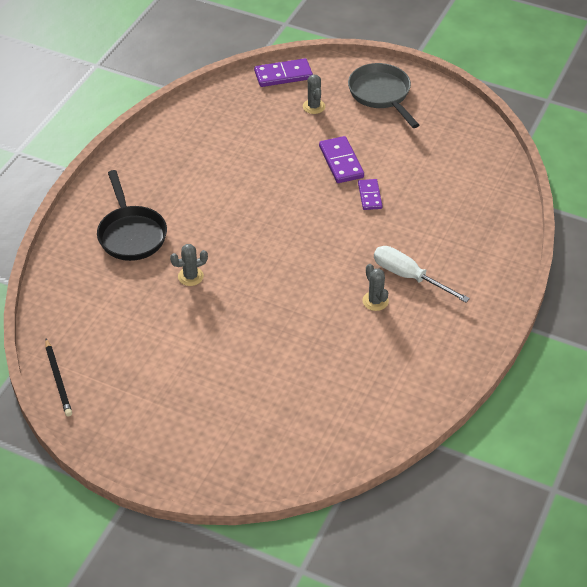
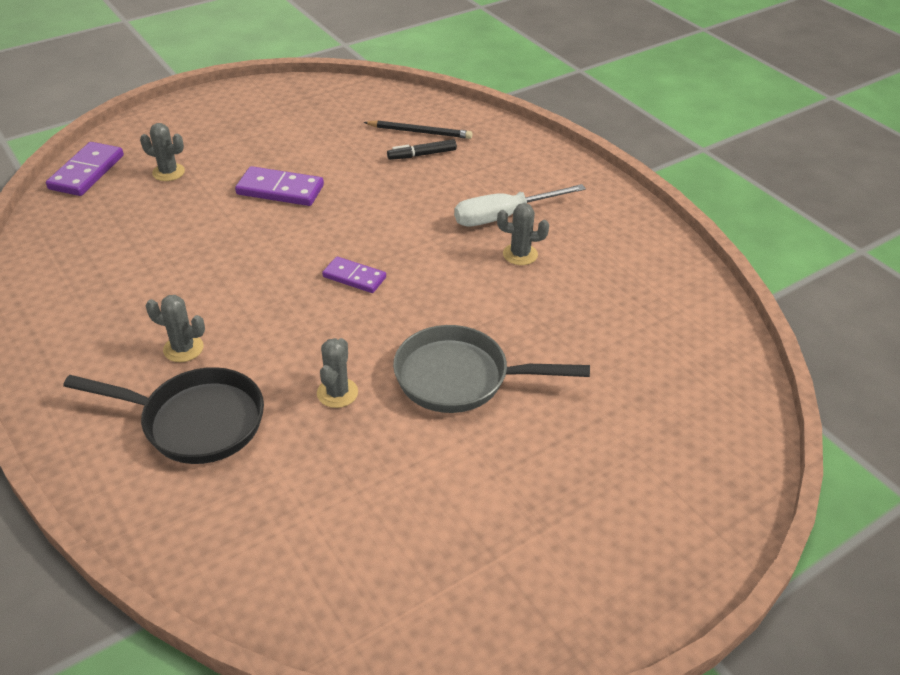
camera: 60 degrees left, 5 degrees down
(58, 379) = (411, 640): black pencil -> black pencil (420, 132)
(176, 200) = (183, 349): none -> grey cactus
(370, 196) = (356, 192): purple domino -> purple domino (354, 277)
(381, 94) = (213, 123): grey pan -> grey pan (460, 378)
(441, 206) = (422, 155): none -> black marker

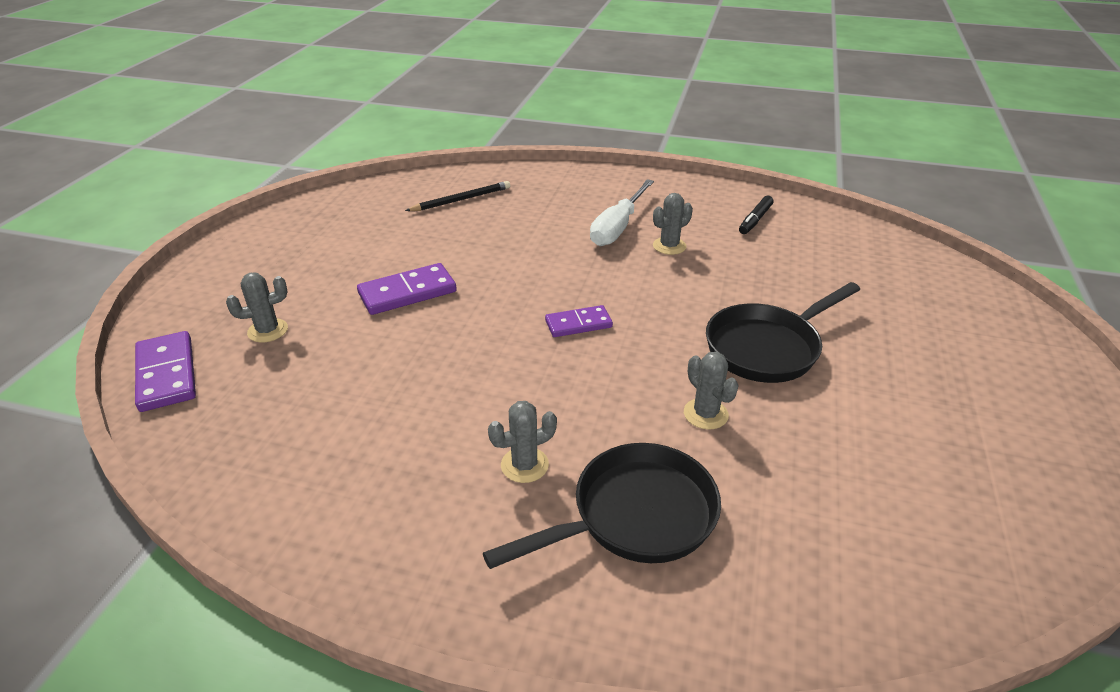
camera: 40 degrees left, 5 degrees down
(422, 155) = (489, 214): black marker -> black marker (755, 220)
(460, 378) = (767, 348): grey pan -> black pan

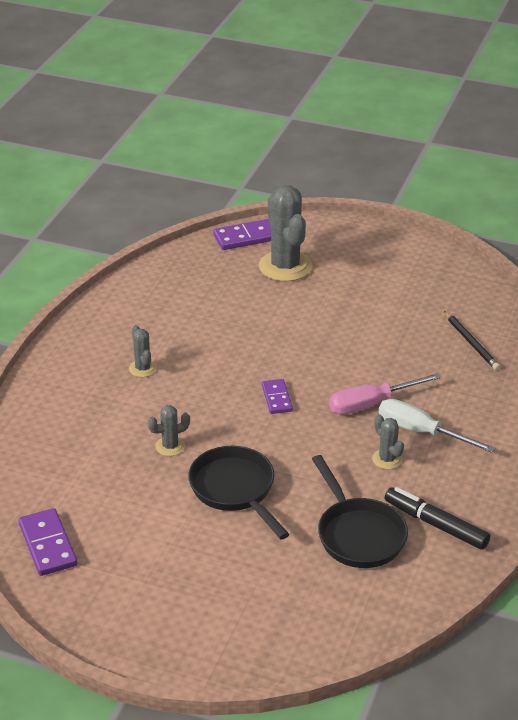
camera: 95 degrees right, 0 degrees up
(268, 331) = (285, 266): grey cactus -> grey cactus, size x2.09
(407, 292) = (325, 320): purple domino -> purple domino (48, 545)
(576, 256) = (371, 404): none -> pink screwdriver
(634, 516) = (95, 406): black pan -> black pan (358, 534)
(755, 220) = (436, 524): black marker -> black marker, size x1.58

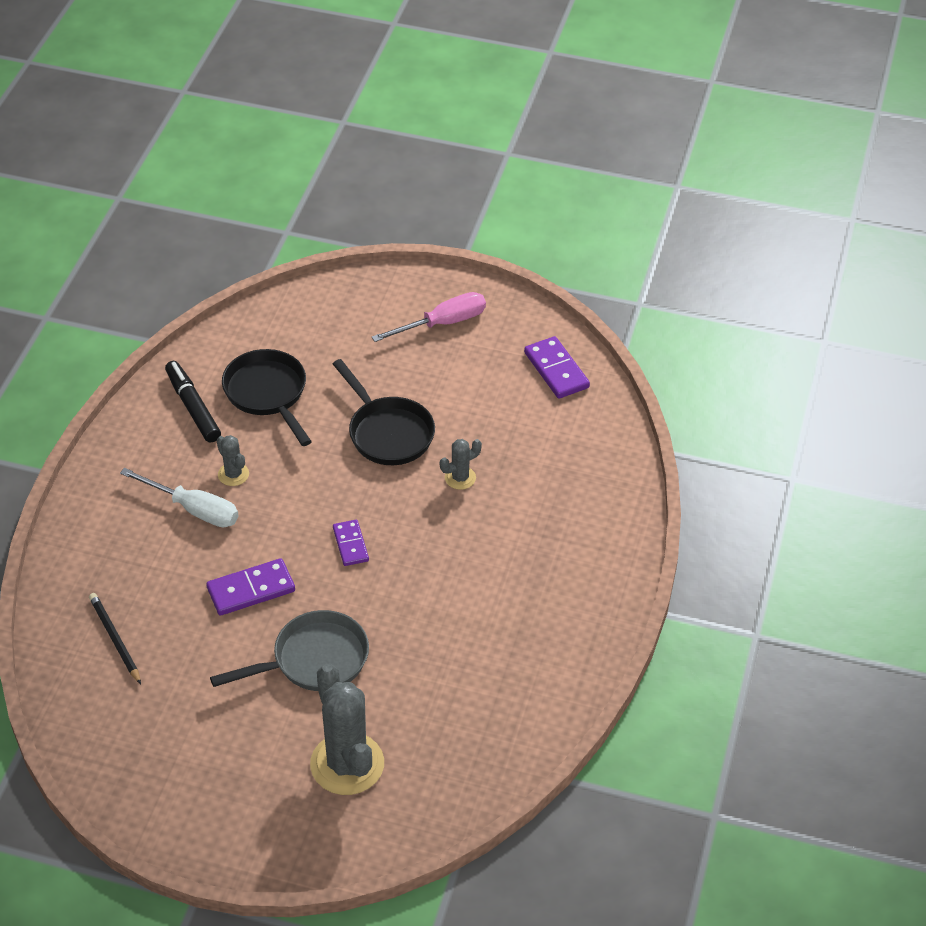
camera: 175 degrees right, 10 degrees up
(143, 368) = (508, 578): grey cactus -> none
(246, 237) = (405, 823): purple domino -> purple domino (251, 589)
(309, 323) = (313, 660): none -> grey pan
(371, 404) = (244, 543): pink screwdriver -> pink screwdriver (442, 323)
(436, 524) = (193, 407): black marker -> black marker turned 150 degrees counterclockwise

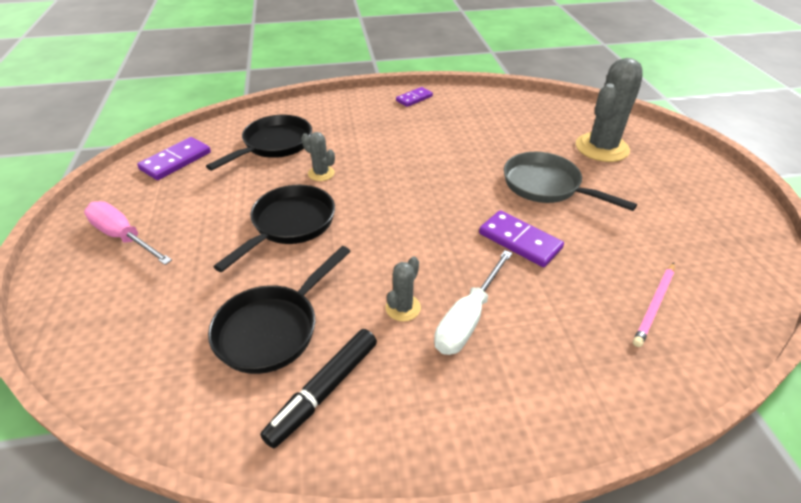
camera: 115 degrees left, 5 degrees down
(115, 639) = (654, 305): black pencil -> pink pencil
(193, 509) = (468, 318): white screwdriver -> white screwdriver turned 150 degrees counterclockwise
(350, 544) = (428, 204): purple domino -> purple domino (414, 98)
(544, 454) = (274, 145): none -> black pan

